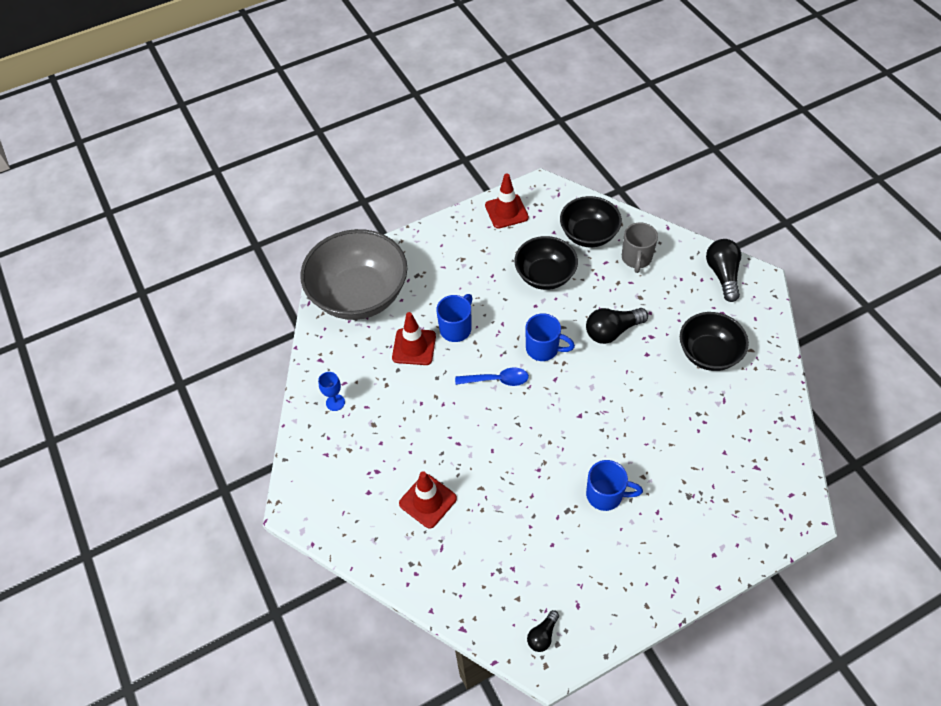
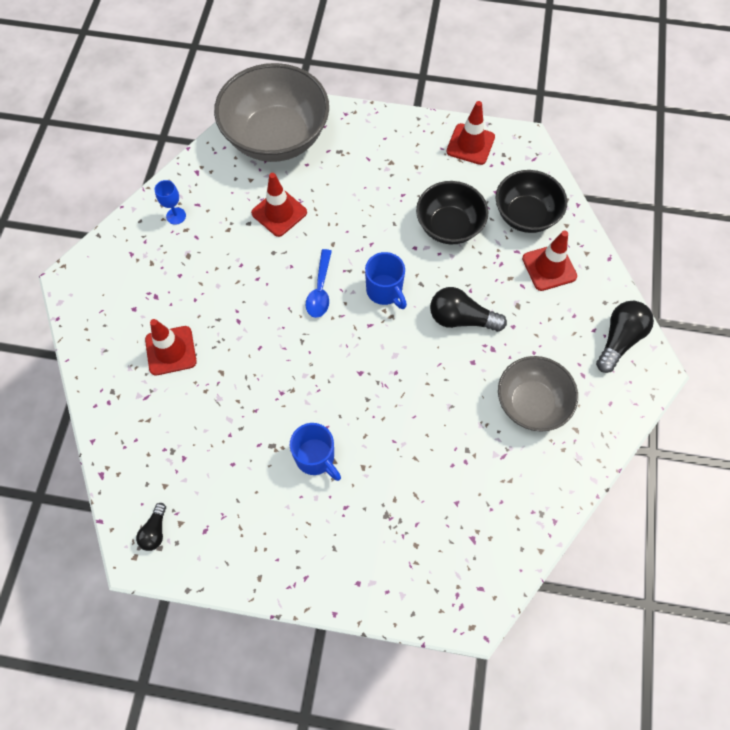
camera: 35 degrees right, 10 degrees up
(456, 328) = (328, 221): blue mug -> none
(497, 380) = (320, 290): blue spoon -> blue spoon turned 60 degrees clockwise
(542, 635) = (155, 531): black light bulb -> black light bulb turned 60 degrees counterclockwise
(636, 259) = (549, 267): grey mug -> red traffic cone
(708, 353) = (531, 403): black bowl -> grey bowl

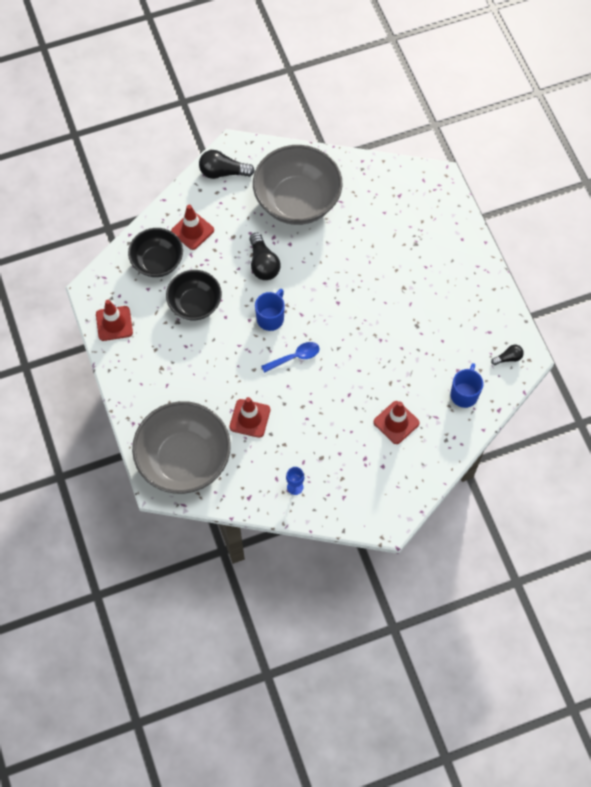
camera: 120 degrees left, 0 degrees up
(316, 458) = (408, 297): blue mug -> blue mug (464, 393)
(531, 403) = (297, 201): grey bowl -> grey bowl, size x1.65

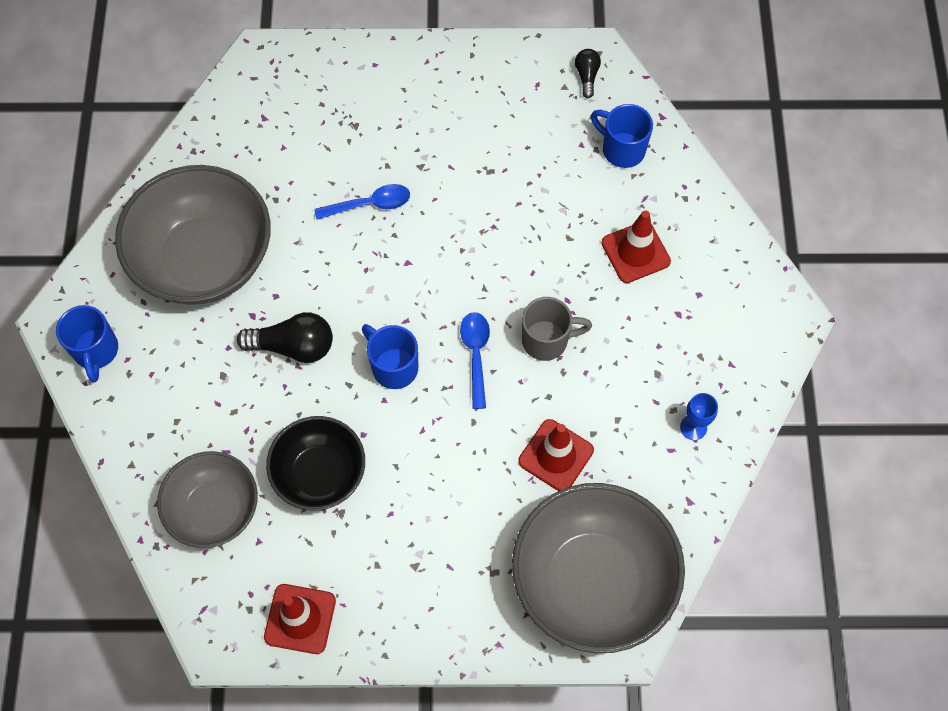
camera: 70 degrees left, 0 degrees up
(157, 262) = (214, 509): black bowl -> grey bowl
(192, 231) = (182, 434): red traffic cone -> none
(223, 172) = (96, 351): black light bulb -> blue mug
(318, 391) = (547, 340): none -> grey mug
(366, 270) = (370, 204): none -> blue spoon

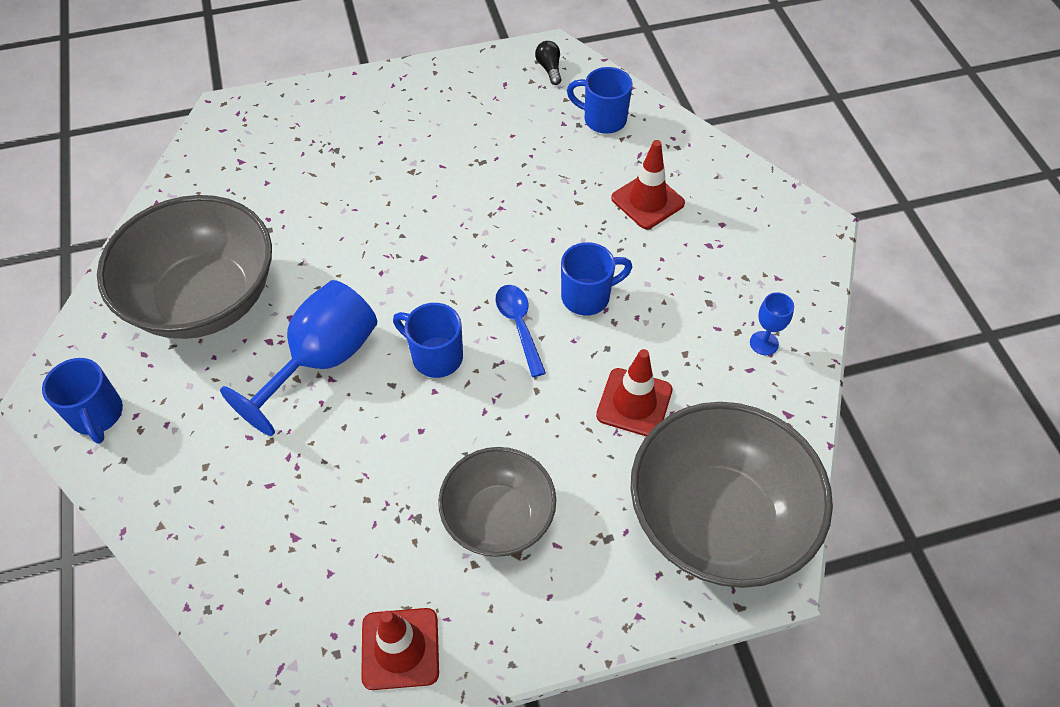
camera: 15 degrees left, 10 degrees down
(214, 509) = (269, 550): grey bowl -> grey bowl (498, 517)
(293, 346) = (321, 361): black light bulb -> blue goblet
(320, 474) = (383, 482): black bowl -> none
(370, 204) = (369, 214): blue spoon -> none
(547, 340) = (588, 296): grey mug -> blue mug

